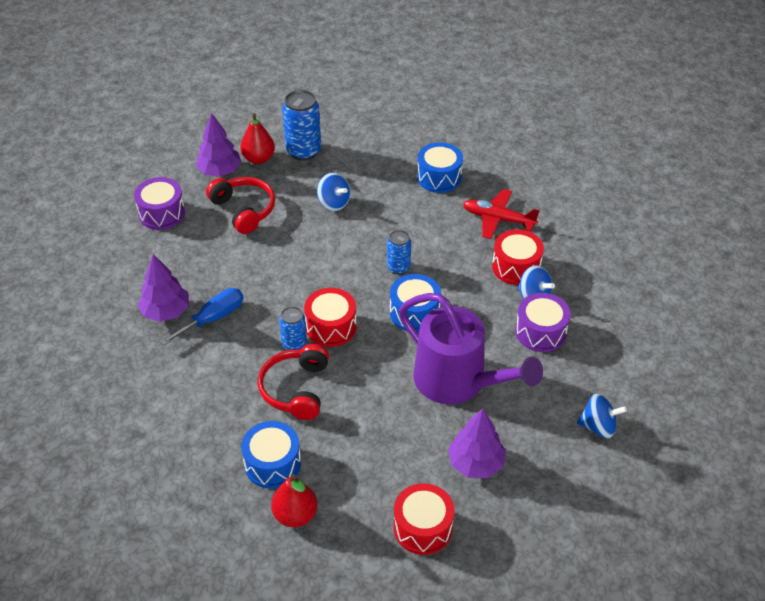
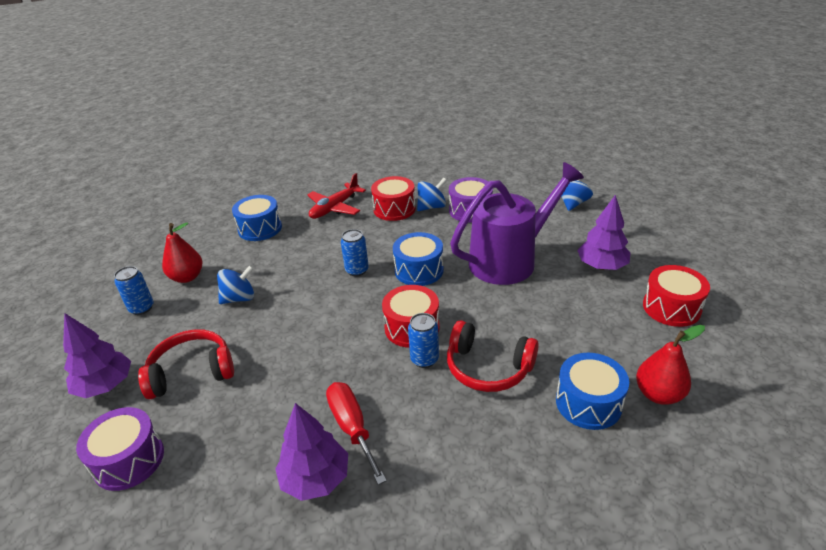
camera: 70 degrees left, 10 degrees down
(213, 318) = (352, 428): blue screwdriver -> red screwdriver
(258, 159) = (118, 346): red pear -> red pear (187, 277)
(303, 151) = (142, 308): blue can -> blue can, size x0.60

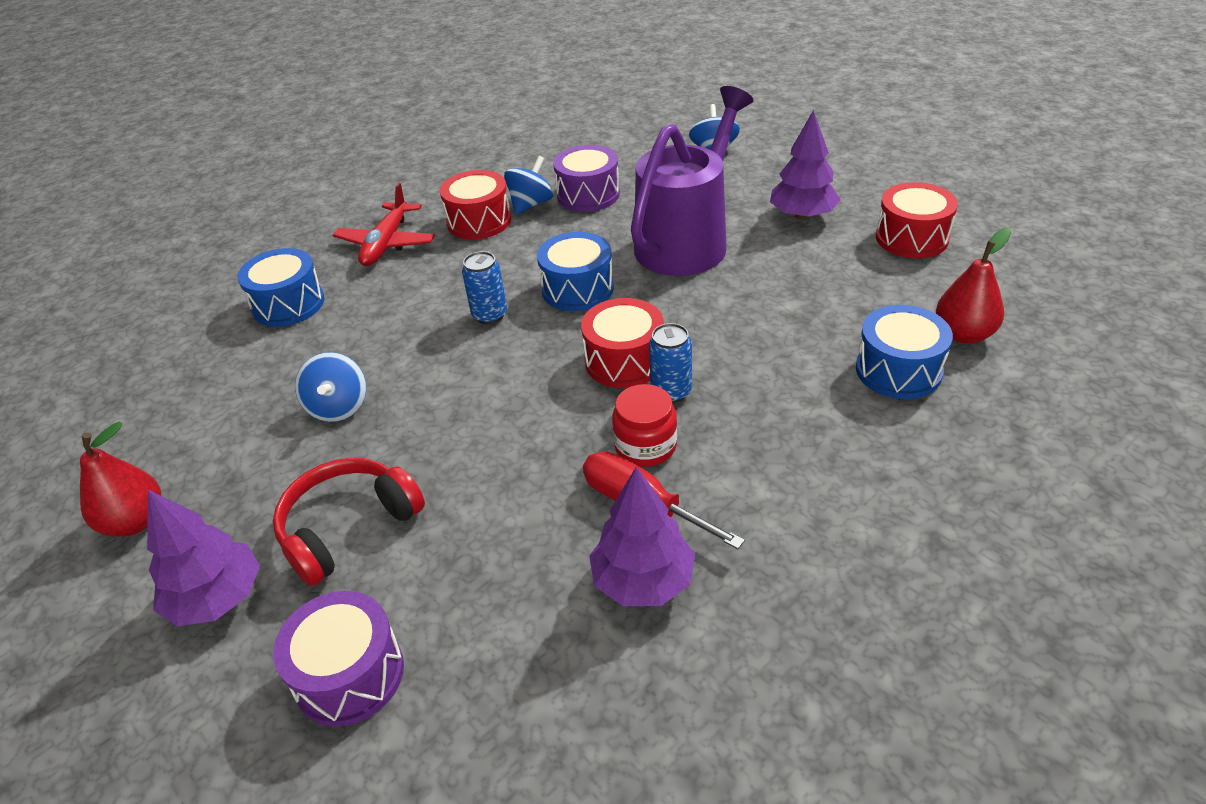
camera: 25 degrees left, 5 degrees up
(142, 308) = (181, 474): blue can -> none
(187, 277) = (223, 407): red pear -> red pear (135, 521)
(239, 298) = (338, 407): blue spinning top -> blue spinning top turned 135 degrees clockwise
(382, 389) = (645, 446): none -> red jar
(488, 367) = (757, 373): red headphones -> none

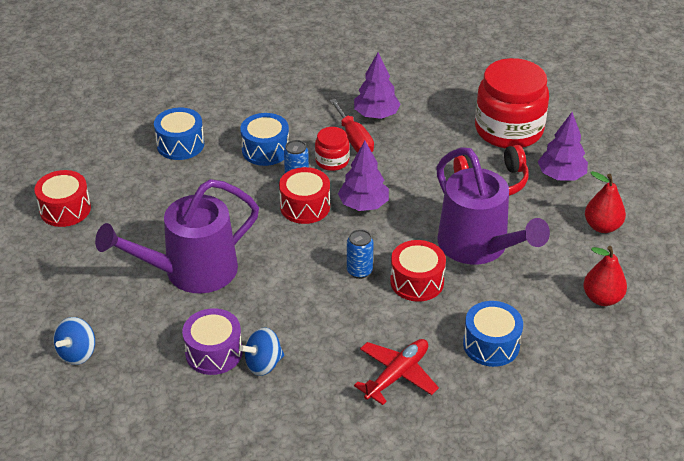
camera: 155 degrees left, 0 degrees up
(338, 407) = (479, 247): blue spinning top -> purple watering can
(349, 674) = (509, 130): purple drum -> red jar
(479, 221) = (314, 365): red drum -> red drum (417, 282)
(577, 289) = (292, 266): blue drum -> blue drum (265, 150)
(802, 215) = (99, 257): purple tree -> purple tree (363, 205)
(963, 334) = (126, 147): red pear -> red pear (602, 298)

